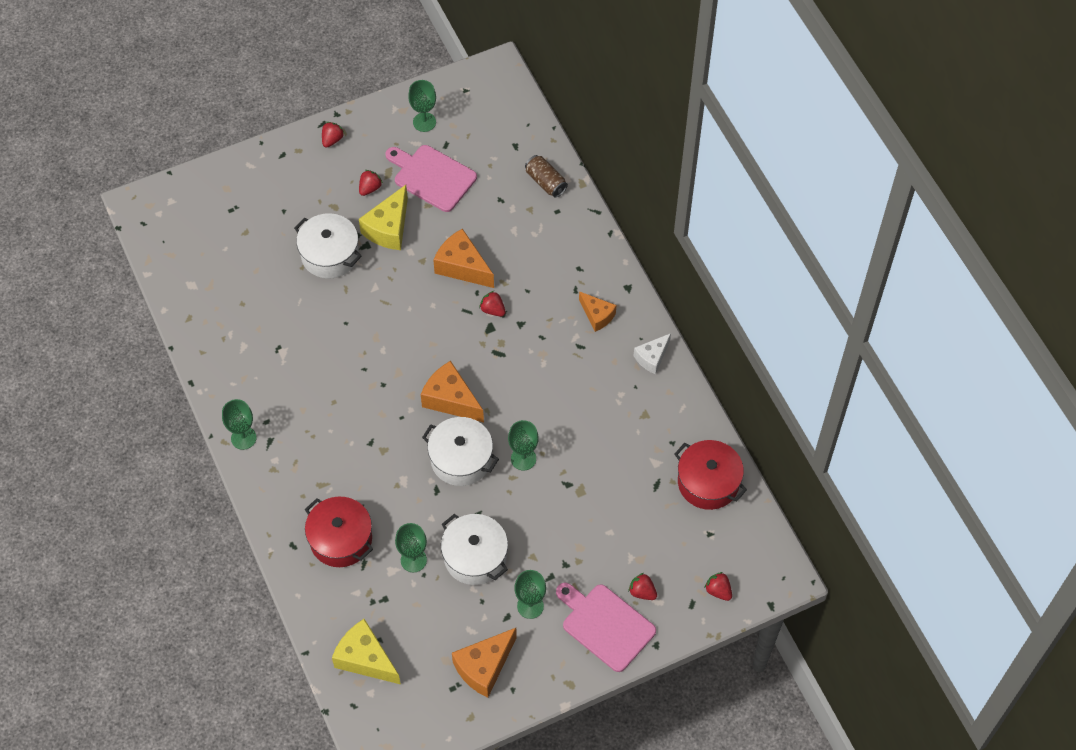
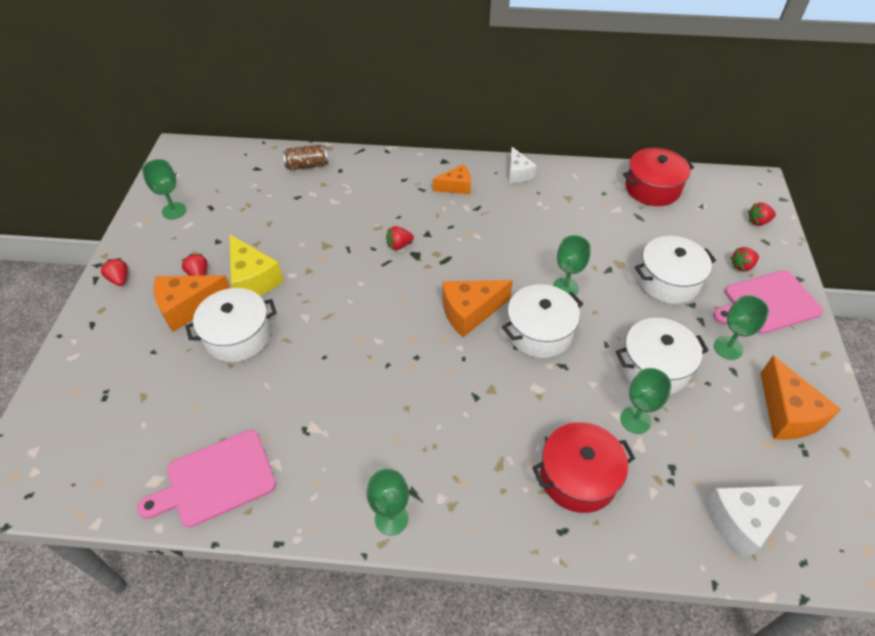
camera: 60 degrees left, 10 degrees down
(365, 659) = (743, 521): yellow cheese -> white cheese
(432, 177) = (231, 228): pink cutting board -> pink cutting board (216, 480)
(462, 267) = (339, 247): orange cheese -> orange cheese (188, 307)
(583, 536) = (668, 281): none -> white pot

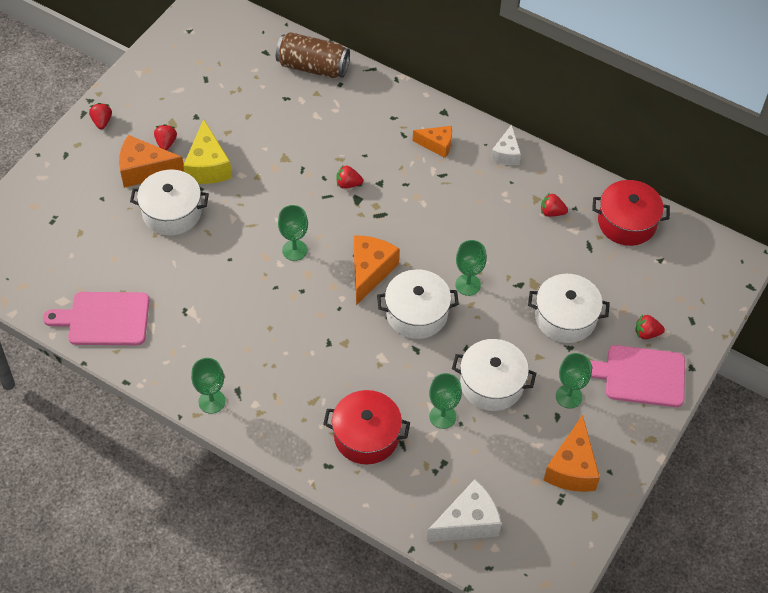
camera: 25 degrees right, 5 degrees up
(174, 211) = (173, 70): green goblet -> green goblet (294, 250)
(307, 165) = (313, 67): brown can -> brown can, size x1.59
(470, 312) = (370, 272): orange cheese -> orange cheese turned 105 degrees clockwise
(743, 521) = (467, 522): white cheese -> white cheese turned 150 degrees clockwise
(758, 221) = (703, 298): red strawberry -> red strawberry (552, 212)

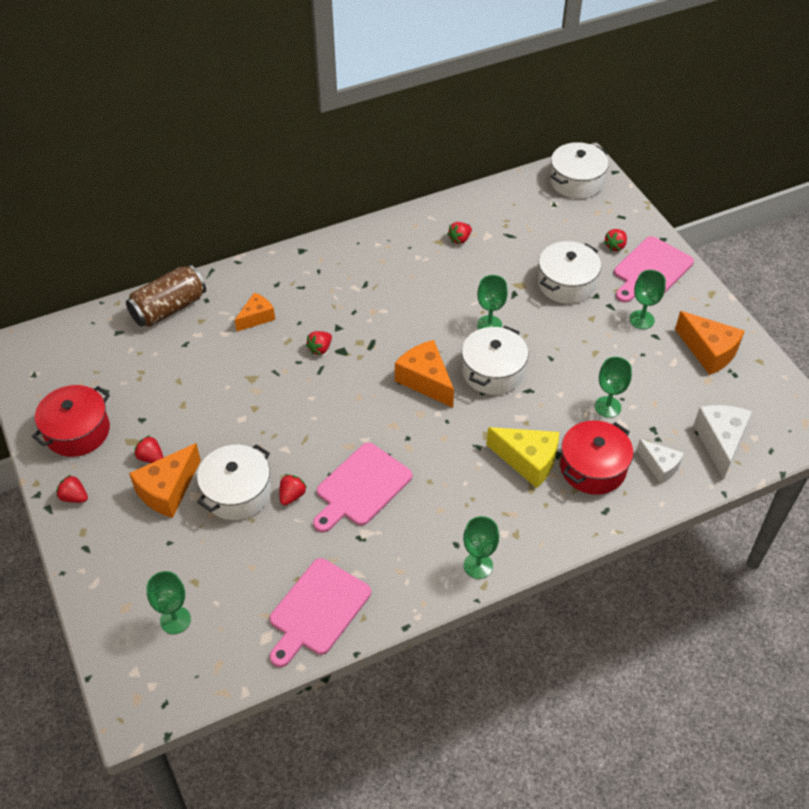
camera: 55 degrees left, 5 degrees down
(193, 247) = (292, 496): none -> red strawberry
(208, 166) = (208, 438): yellow cheese -> yellow cheese (528, 461)
(232, 286) = (361, 487): none -> pink cutting board
(294, 250) = (359, 421): green goblet -> green goblet (175, 620)
(437, 145) = (331, 272): orange cheese -> orange cheese (256, 317)
(491, 384) = (597, 359): white pot -> white pot (576, 182)
(506, 154) = (379, 235): white cheese -> white cheese (660, 466)
(627, 222) = (505, 203): red pot -> red pot (77, 431)

